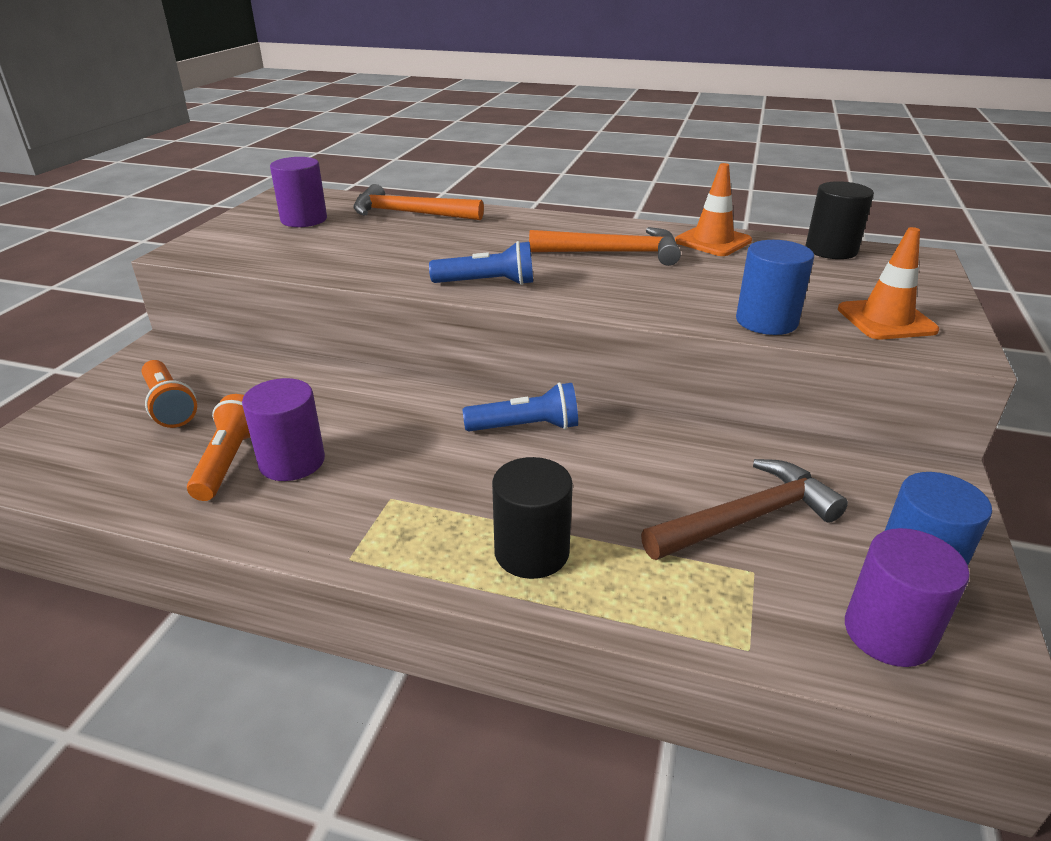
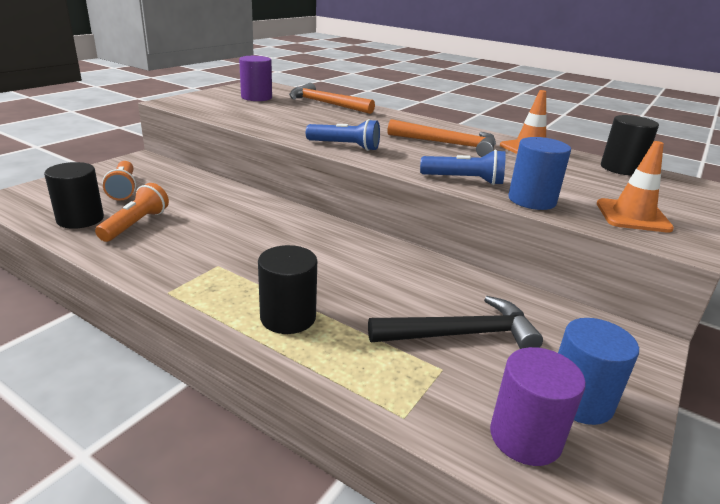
camera: 15 degrees right, 5 degrees down
(138, 472) = (80, 219): none -> black cylinder
(292, 461) = (172, 232): purple cylinder -> none
(526, 427) = (337, 245): blue flashlight -> blue flashlight (464, 180)
(747, 518) = (461, 334): brown hammer -> black hammer

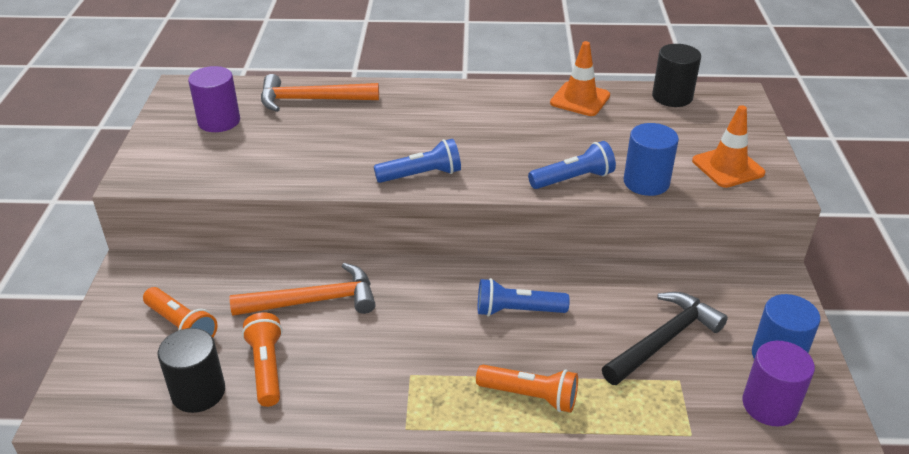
camera: 30 degrees left, 10 degrees up
(288, 317) = (530, 396): black cylinder -> orange flashlight
(350, 264) = (517, 310): none -> blue flashlight
(448, 144) = (507, 124): orange hammer -> orange hammer (314, 301)

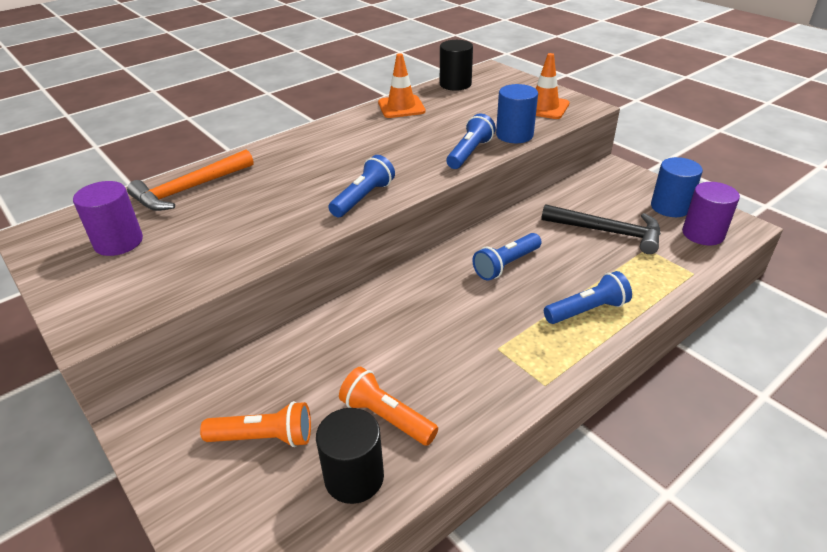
camera: 40 degrees left, 0 degrees up
(314, 301) = (355, 345): orange hammer -> none
(530, 396) = (587, 310): orange flashlight -> blue flashlight
(663, 340) = (607, 232): black hammer -> black hammer turned 105 degrees clockwise

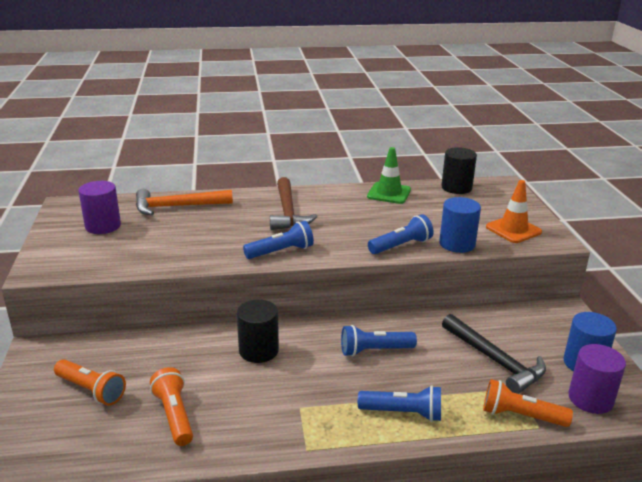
camera: 30 degrees right, 10 degrees down
(323, 156) = (288, 212): none -> brown hammer
(354, 477) = (116, 441): black cylinder -> black cylinder (258, 350)
(401, 107) = (389, 193): orange traffic cone -> green traffic cone
(672, 270) = (520, 416): none -> orange flashlight

